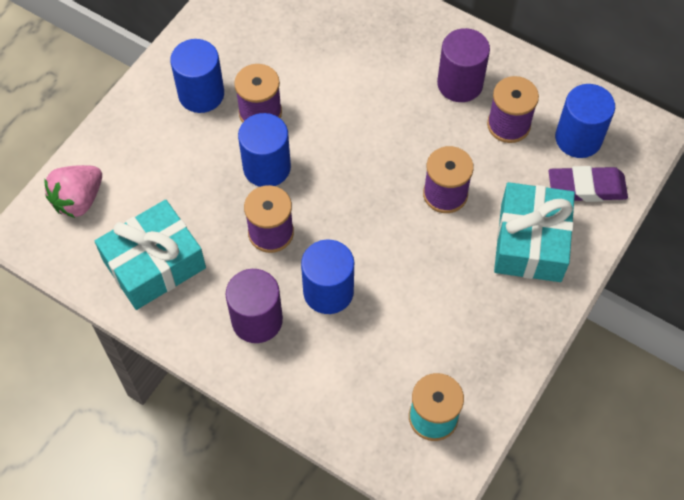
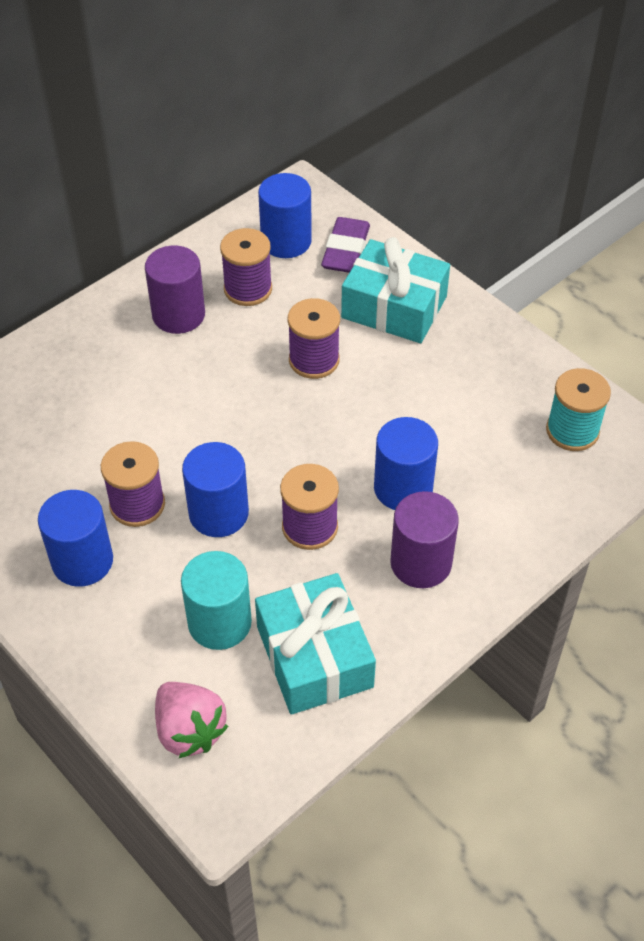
camera: 75 degrees left, 10 degrees down
(169, 194) = (219, 622): none -> turquoise cylinder

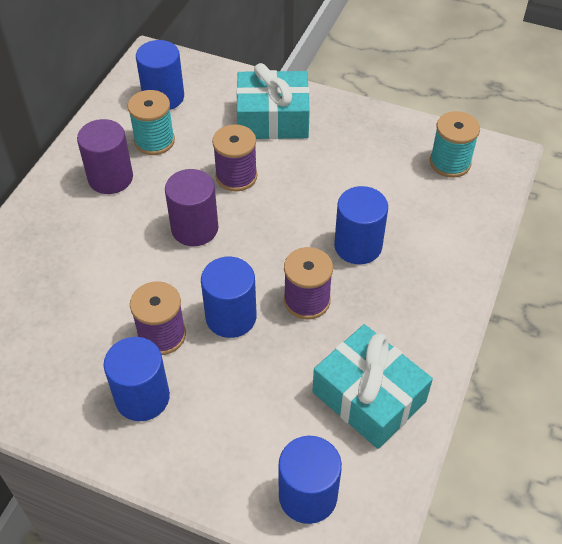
camera: 25 degrees left, 0 degrees up
(189, 730) = (308, 496): pink strawberry -> blue cylinder
(219, 622) = (281, 401): turquoise cylinder -> none
(248, 289) = (154, 141): purple spool -> turquoise spool
(345, 250) = (213, 90): purple eraser -> none
(421, 563) = (403, 295): purple cylinder -> purple cylinder (194, 228)

